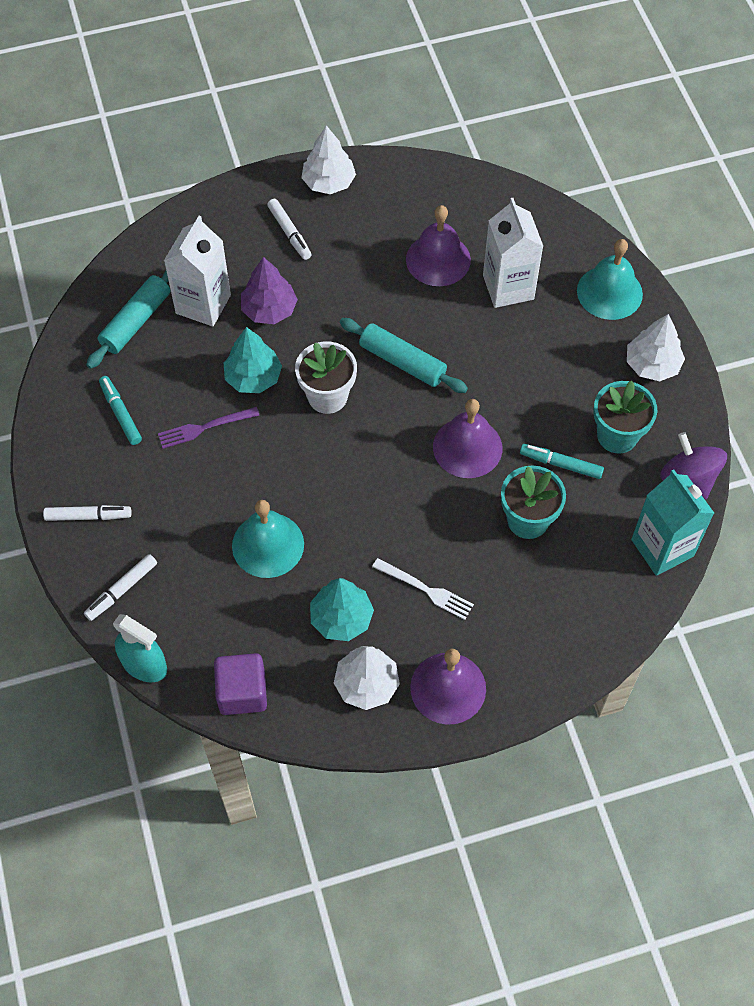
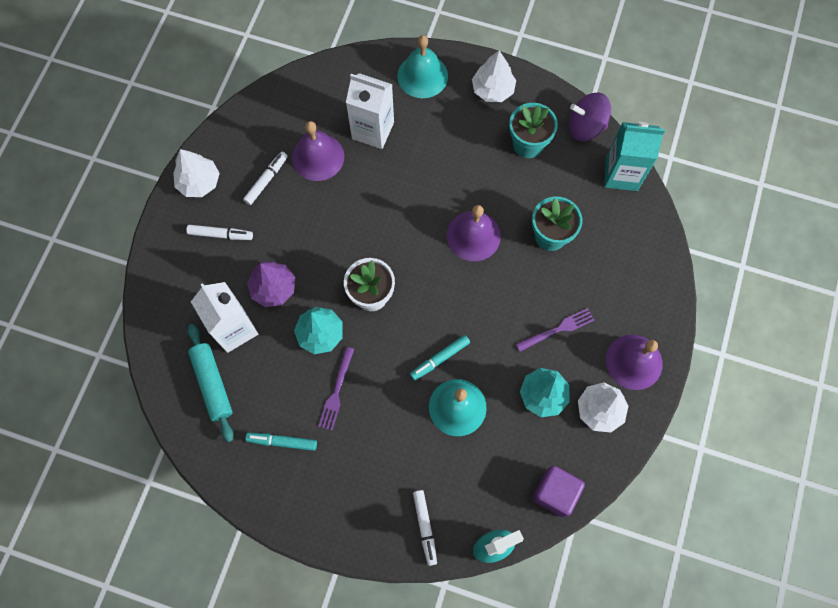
camera: 55 degrees left, 10 degrees up
(88, 516) = (350, 515): white marker -> white marker (266, 180)
(402, 362) = (380, 232): turquoise rolling pin -> none
(426, 590) = (558, 329): white fork -> purple fork
(561, 464) = (525, 190): turquoise marker -> turquoise marker (440, 359)

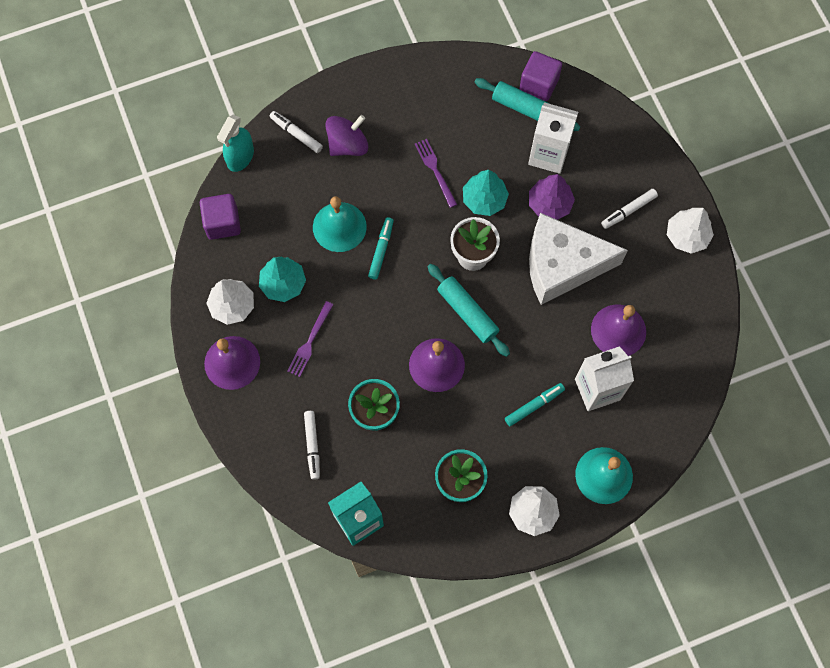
camera: 140 degrees right, 0 degrees up
(180, 397) = (539, 84): none -> purple cube
(266, 180) = (638, 279): white marker -> white marker (312, 445)
(282, 442) = (441, 111): turquoise marker -> turquoise marker (534, 405)
(311, 234) = (562, 265): none -> white cheese
(415, 255) = (467, 312): none -> turquoise rolling pin
(585, 127) = (423, 542): purple spinning top -> purple spinning top (348, 145)

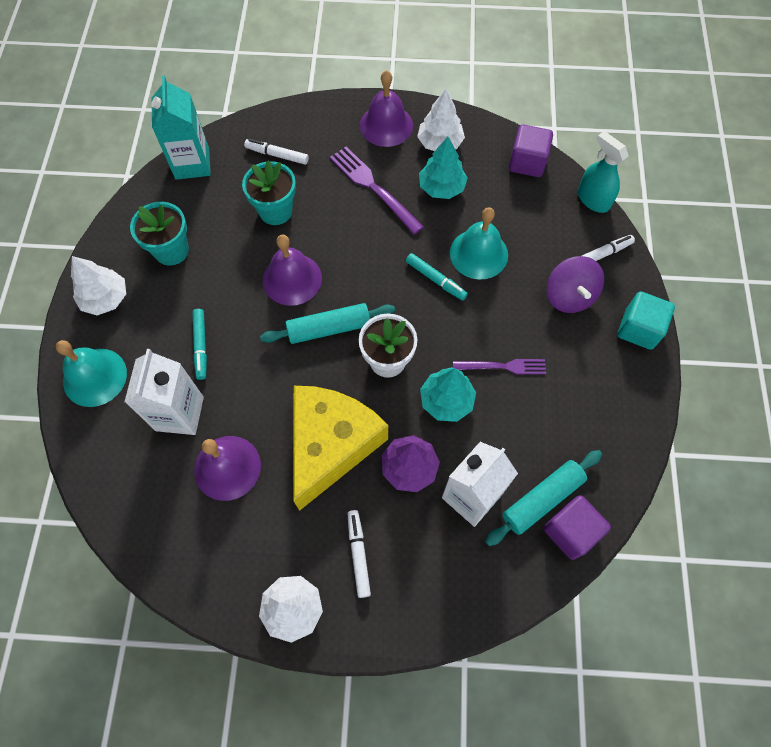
camera: 115 degrees right, 5 degrees down
(310, 341) = (373, 187): purple fork -> purple fork, size x1.52
(354, 87) = (638, 329): none -> turquoise cube
(562, 265) = (331, 445): white cheese -> yellow cheese

